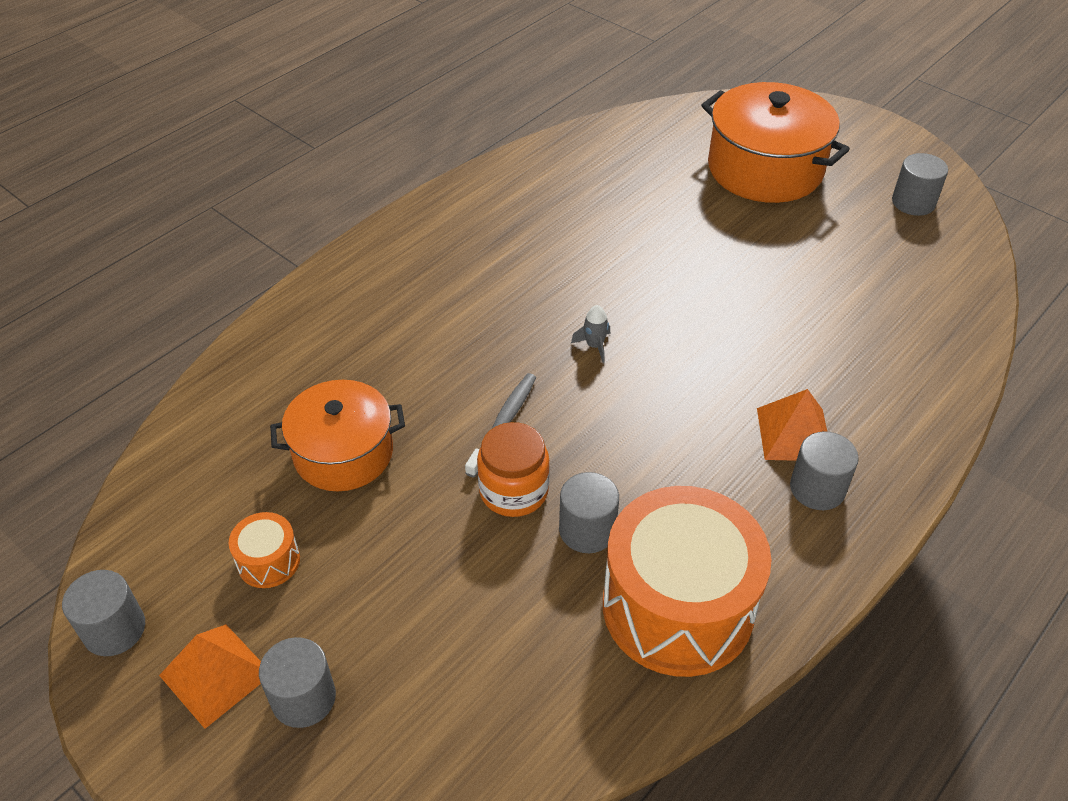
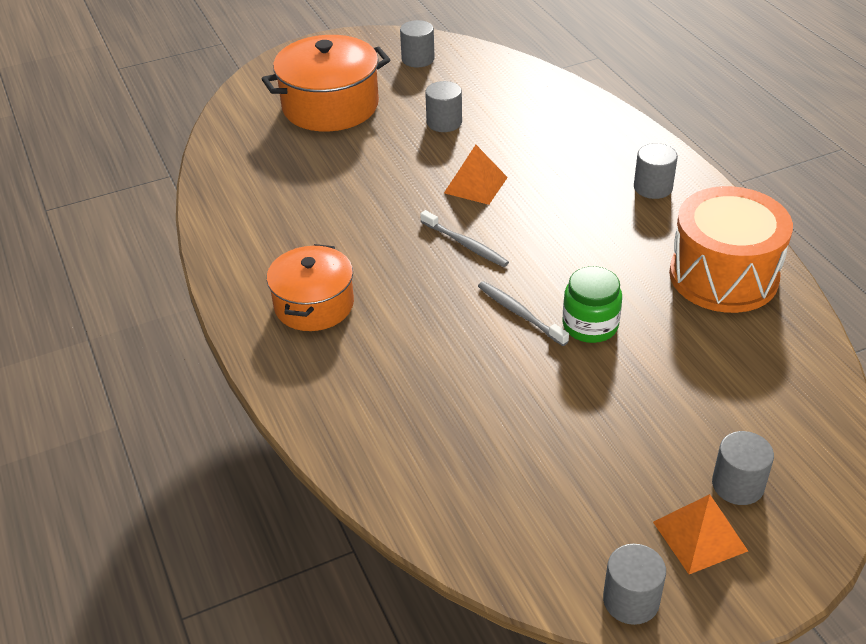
camera: 65 degrees left, 5 degrees down
(268, 561) = (598, 483): orange drum -> none
(343, 453) = (503, 413): orange pot -> orange pot (314, 305)
(513, 491) = (590, 325): orange jar -> green jar
(587, 530) = (643, 298): grey cylinder -> grey cylinder (444, 122)
(594, 345) = (465, 244): grey rocket -> grey toothbrush
(794, 434) = (602, 181): orange pyramid -> orange pyramid (476, 185)

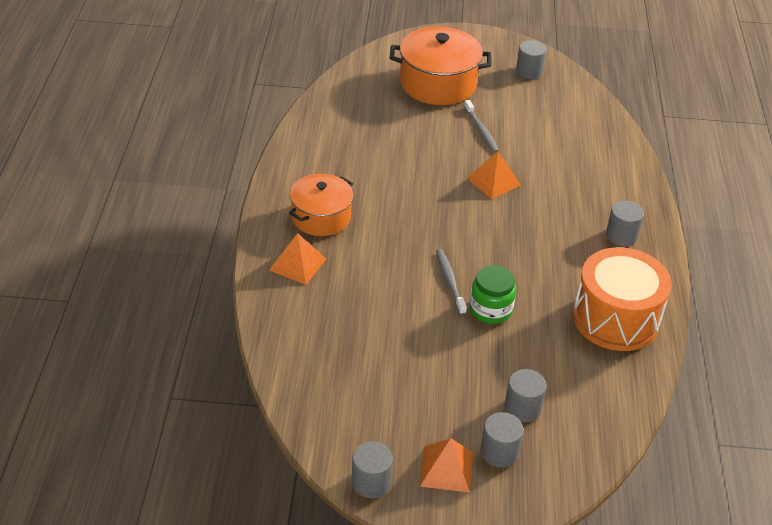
camera: 25 degrees right, 0 degrees up
(329, 372) = (297, 264): none -> orange pyramid
(444, 122) = (509, 127): grey cylinder -> grey cylinder (522, 408)
(465, 244) = (452, 220): grey toothbrush -> grey toothbrush (481, 131)

